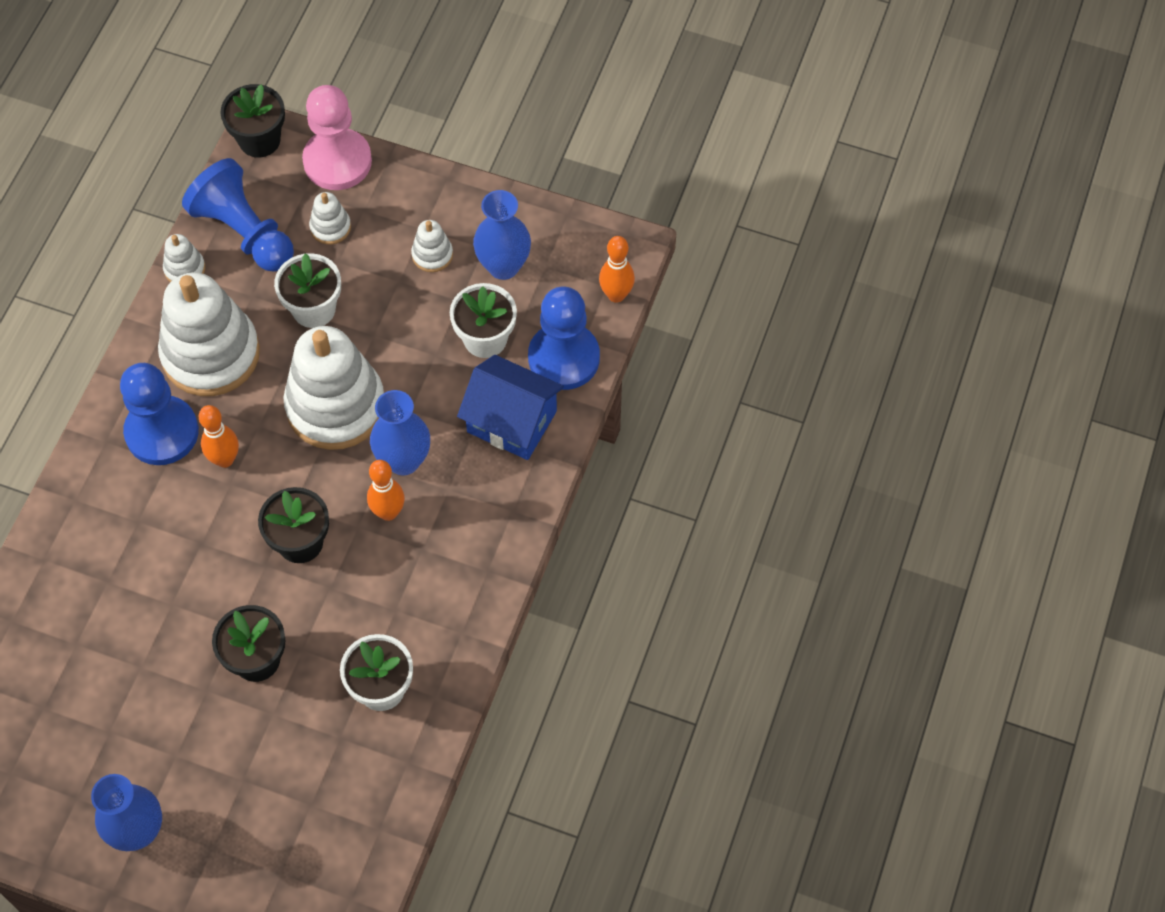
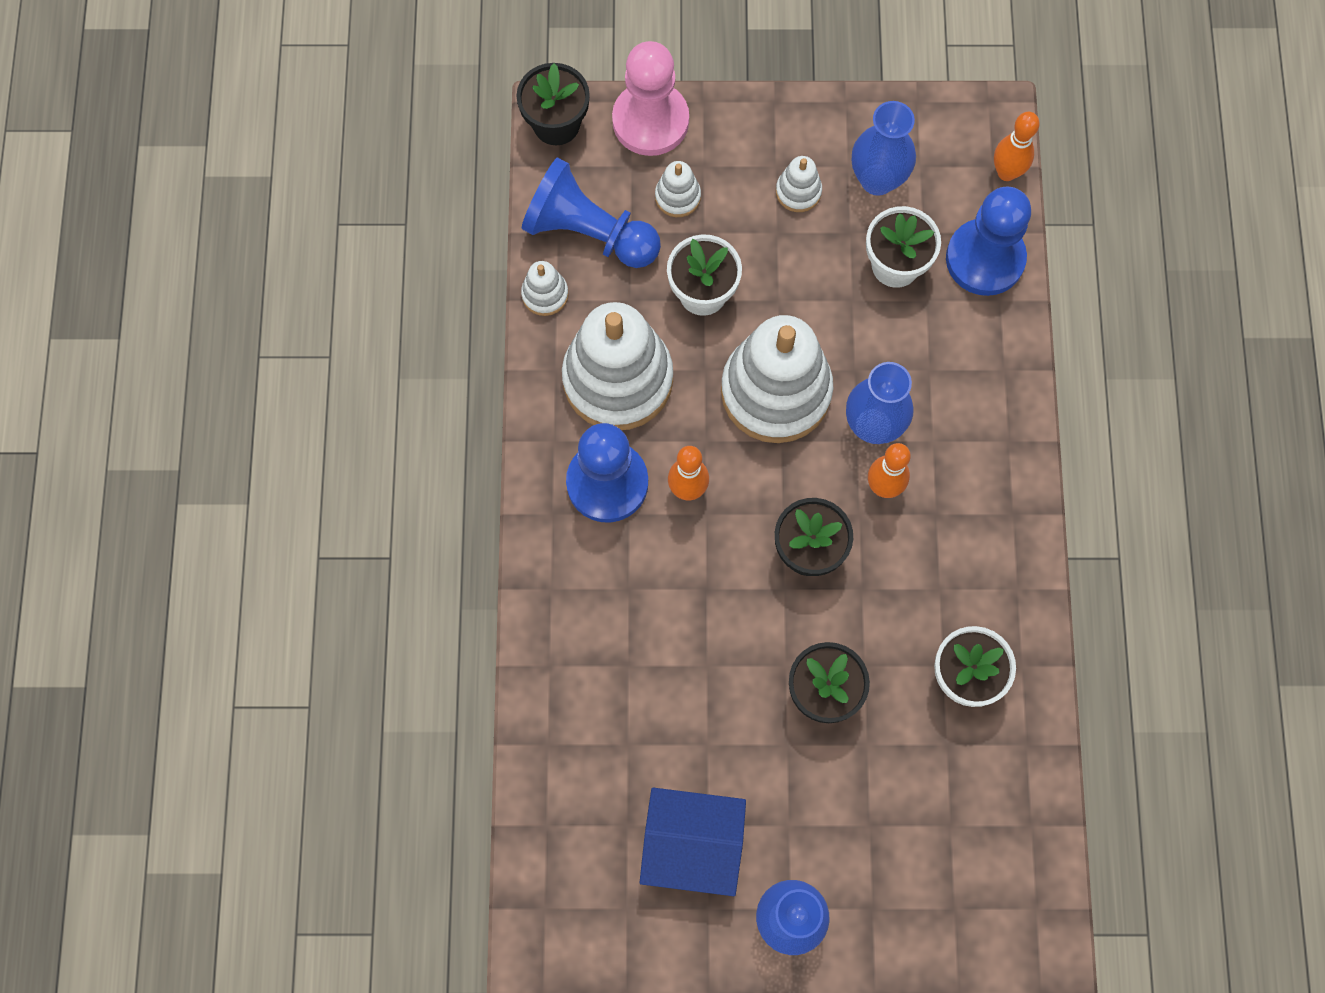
camera: 20 degrees left, 10 degrees up
(512, 421) = (963, 345): blue house -> blue house (692, 845)

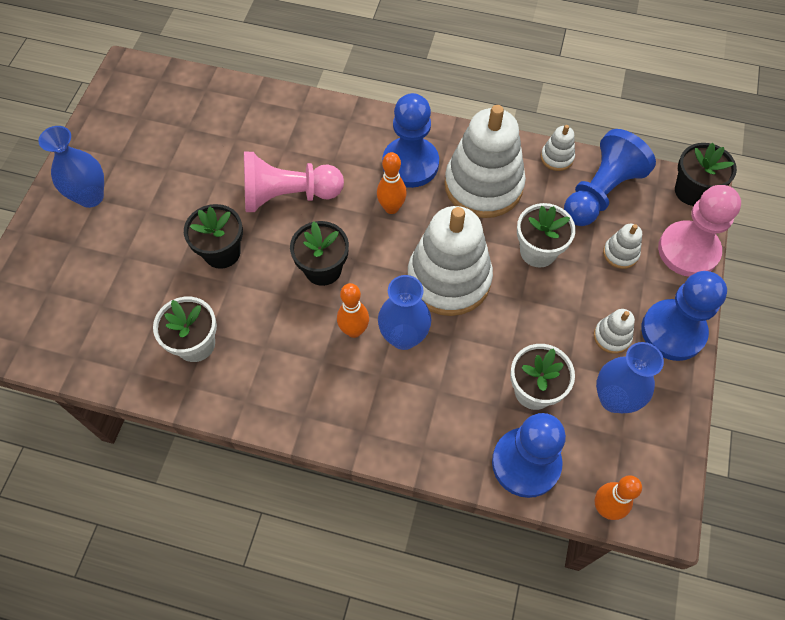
camera: 105 degrees right, 10 degrees down
(692, 845) = (159, 157): blue house -> none
(706, 634) = (288, 195): none -> pink pawn
(770, 127) = (673, 331): none -> blue pawn

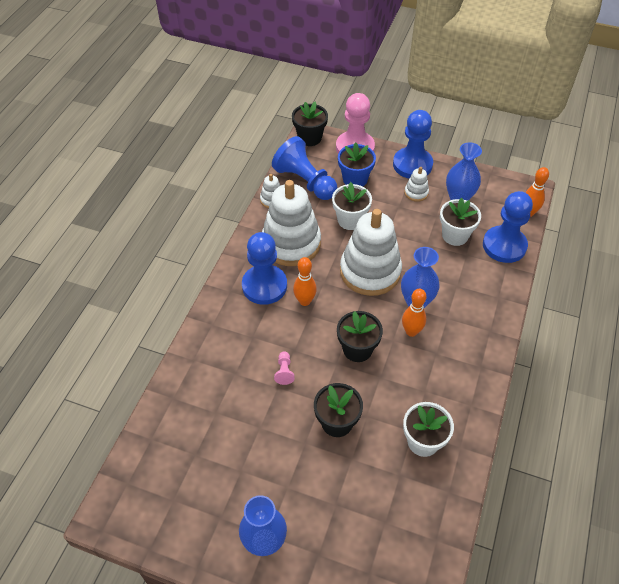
camera: 85 degrees left, 10 degrees down
(288, 195) = (284, 372): pink pawn -> pink pawn, size x0.40
(620, 253) = (355, 179): white stacking toy -> blue flower pot

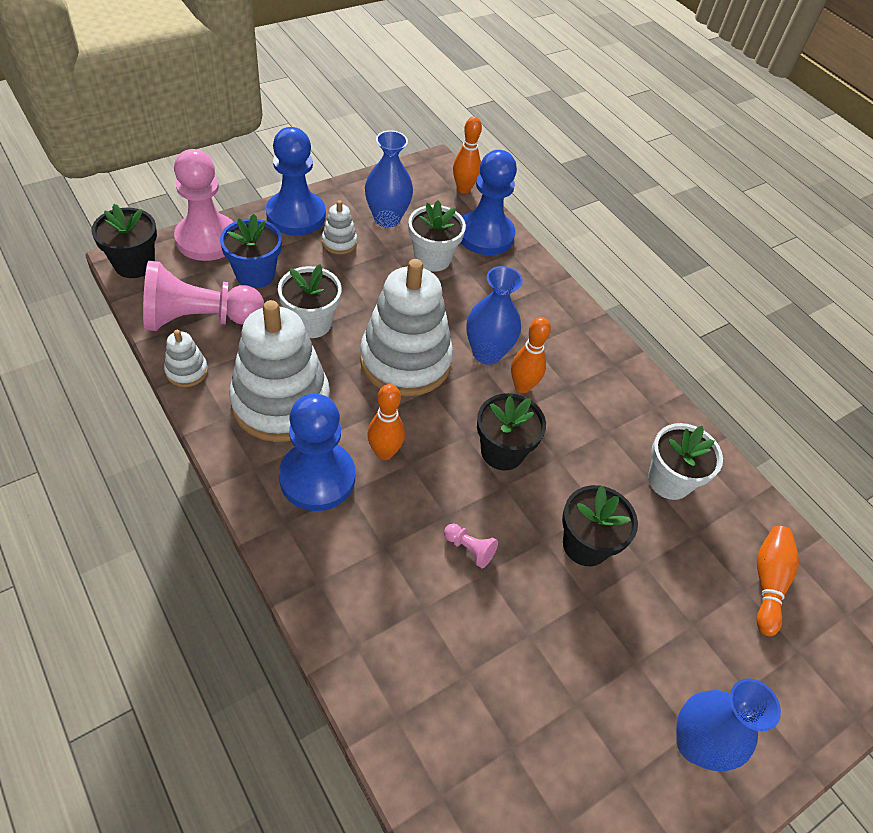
camera: 60 degrees left, 0 degrees up
(305, 181) = (199, 319): blue pawn -> pink pawn
(402, 533) = (767, 582): none -> orange bowling pin

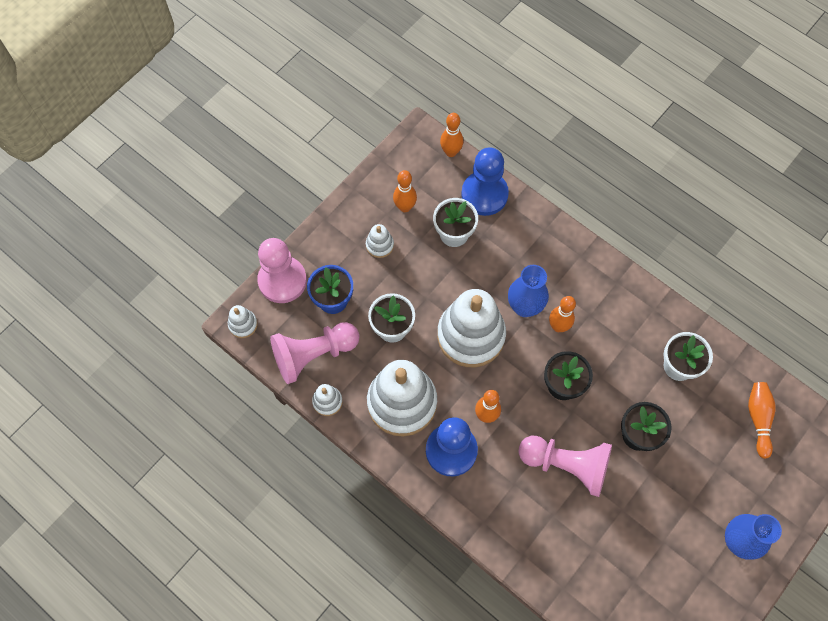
camera: 10 degrees left, 15 degrees up
(134, 264) = (243, 324): black flower pot -> white stacking toy
(296, 215) = (336, 231): blue pawn -> none
(387, 218) = (405, 207): blue vase -> orange bowling pin
(469, 549) = (566, 465): pink pawn -> pink pawn, size x2.48

